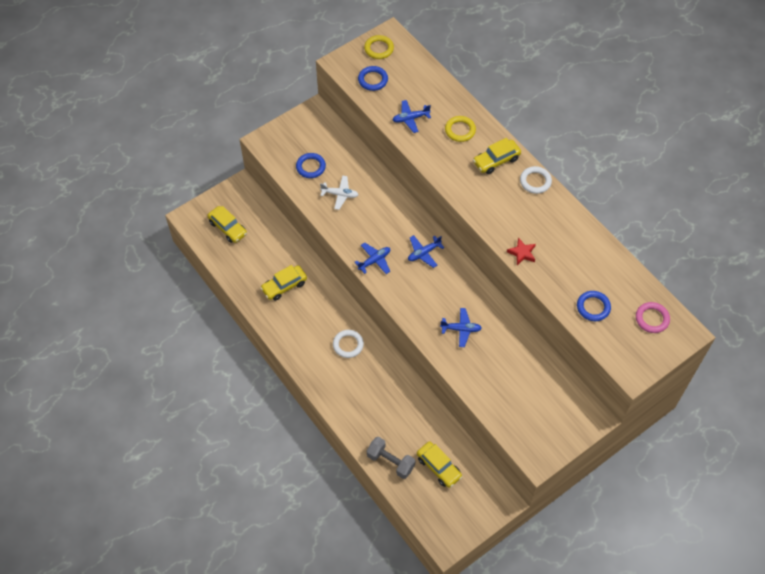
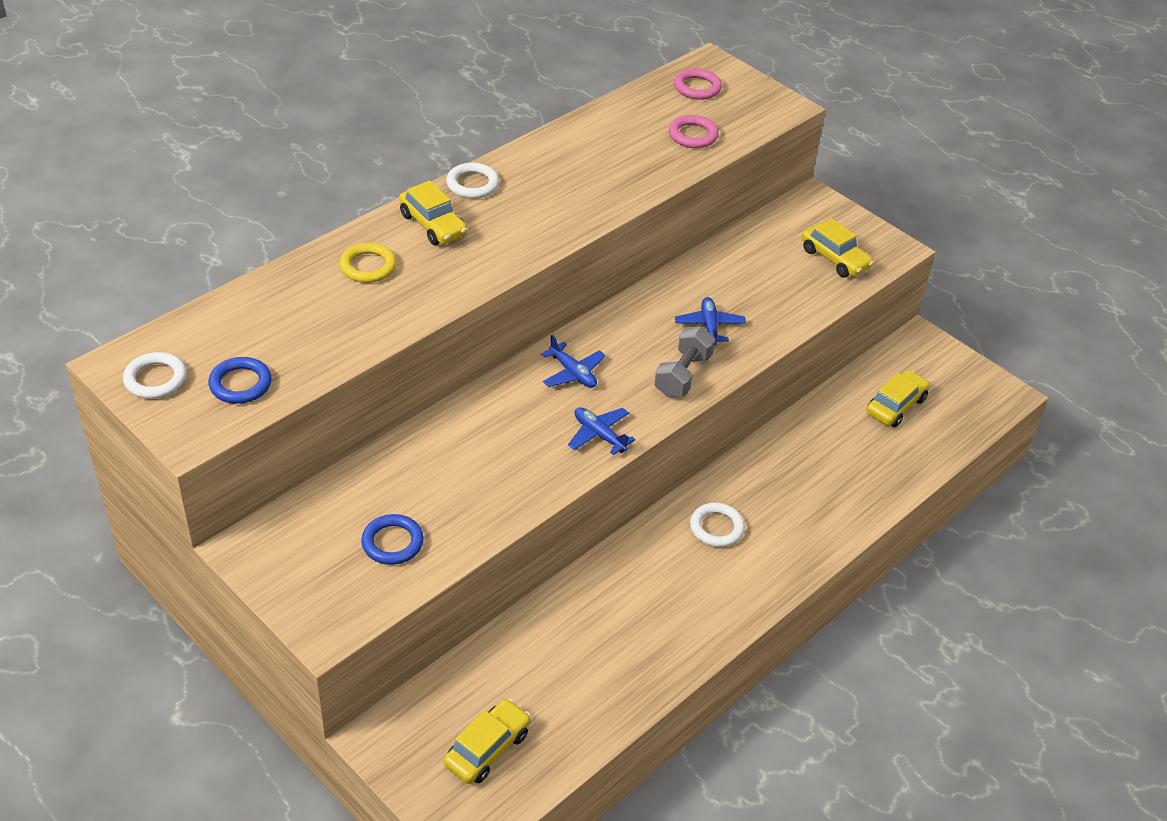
camera: 100 degrees left, 15 degrees down
(284, 286) = (613, 633): yellow car -> yellow car (835, 258)
(340, 194) = (458, 492): white plane -> none
(379, 49) = (155, 379): yellow ring -> white ring
(390, 462) = (907, 461): grey dumbbell -> grey dumbbell (683, 375)
(410, 118) = (341, 328): blue plane -> none
(522, 253) = (614, 199): red star -> none
(593, 307) = (693, 135): blue ring -> pink ring

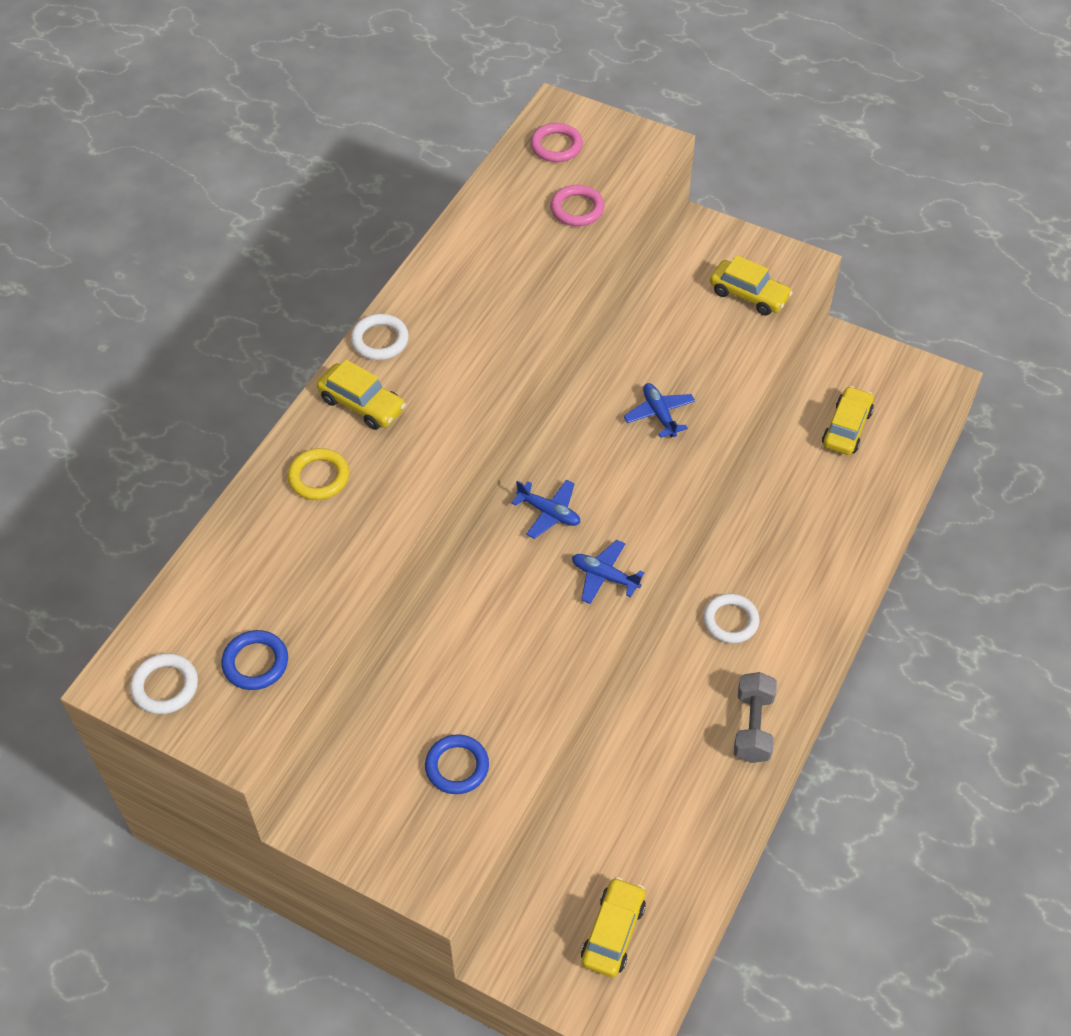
camera: 15 degrees left, 10 degrees up
(683, 375) = (657, 480): grey dumbbell -> grey dumbbell (753, 726)

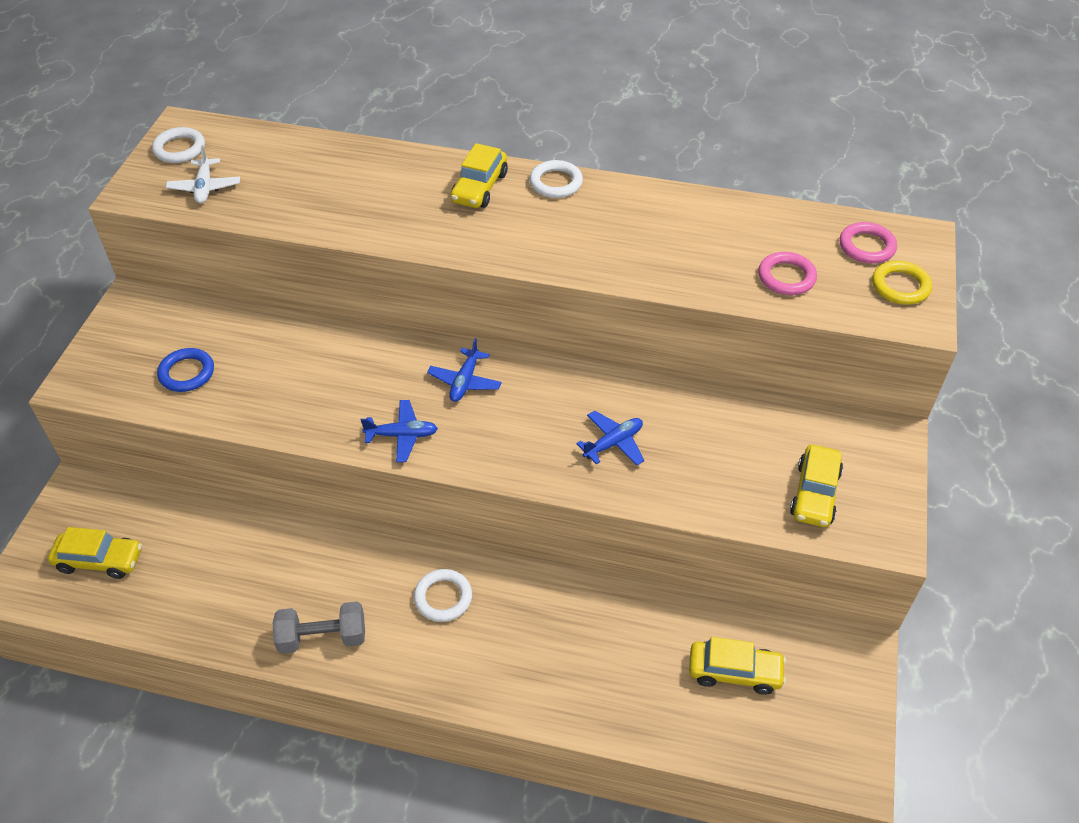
camera: 75 degrees right, 5 degrees down
(255, 663) = (205, 187): blue ring -> white plane
(319, 477) = (393, 180): yellow ring -> yellow ring (900, 286)
(604, 576) = (402, 435): blue plane -> blue plane turned 75 degrees clockwise

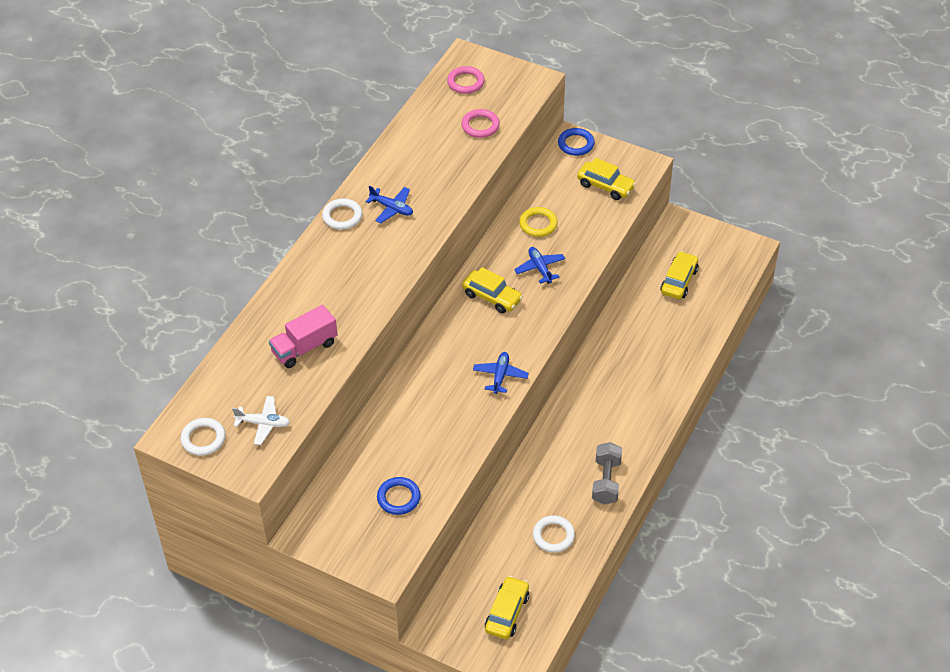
camera: 75 degrees left, 0 degrees up
(327, 195) = (304, 348): none -> pink truck
(443, 597) = (592, 412): white ring -> white ring (553, 536)
(465, 381) = (461, 335): blue plane -> blue plane (392, 208)
(479, 187) = (331, 259): yellow car -> yellow car (492, 297)
(884, 441) = (576, 144): none -> blue ring
(900, 286) = (506, 79): yellow ring -> yellow ring (538, 224)

